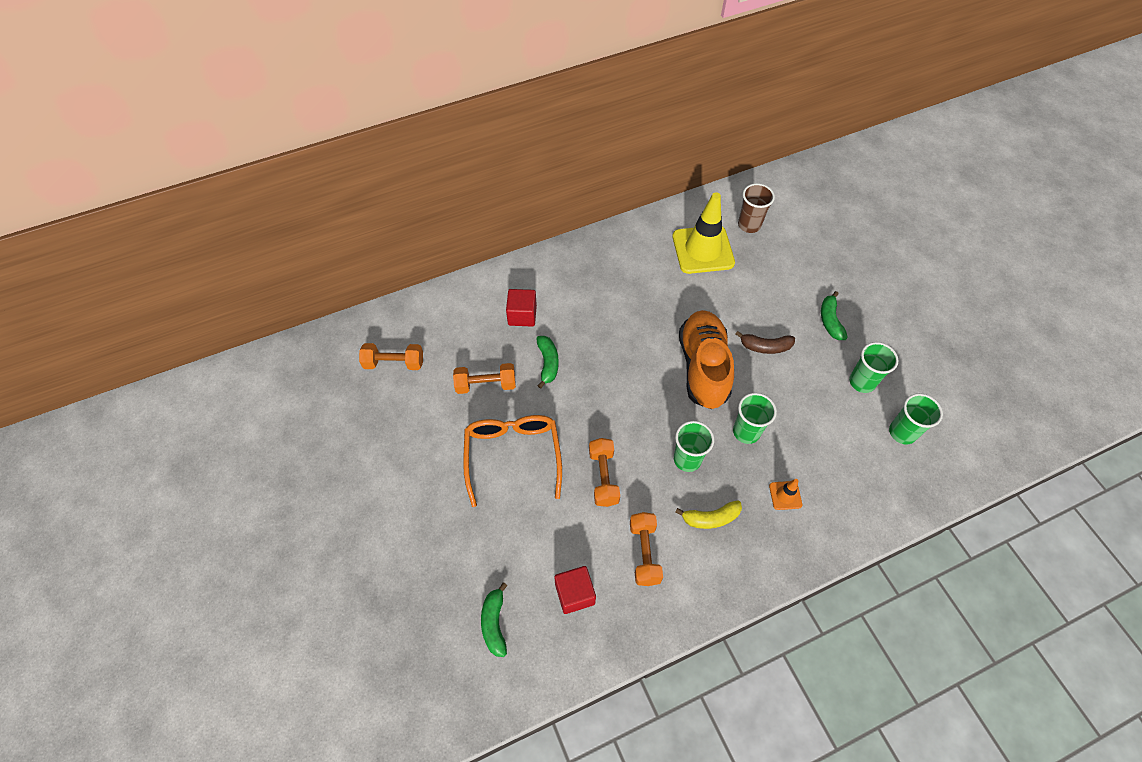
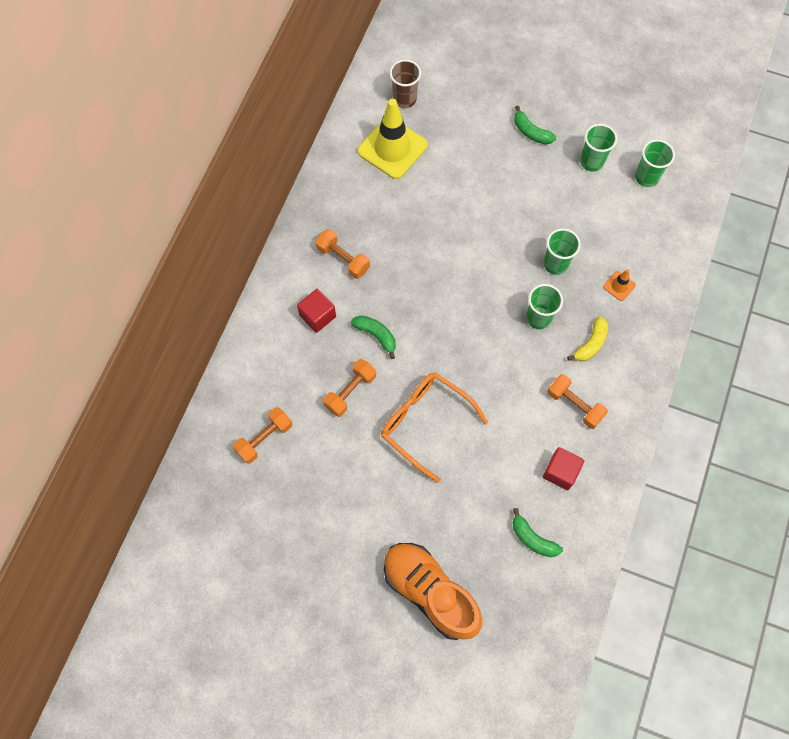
camera: 45 degrees left, 10 degrees up
(603, 477) = (499, 380): orange dumbbell -> orange dumbbell (343, 259)
(703, 367) = (483, 242): orange shoe -> orange shoe (430, 592)
(765, 347) = (508, 189): brown banana -> none

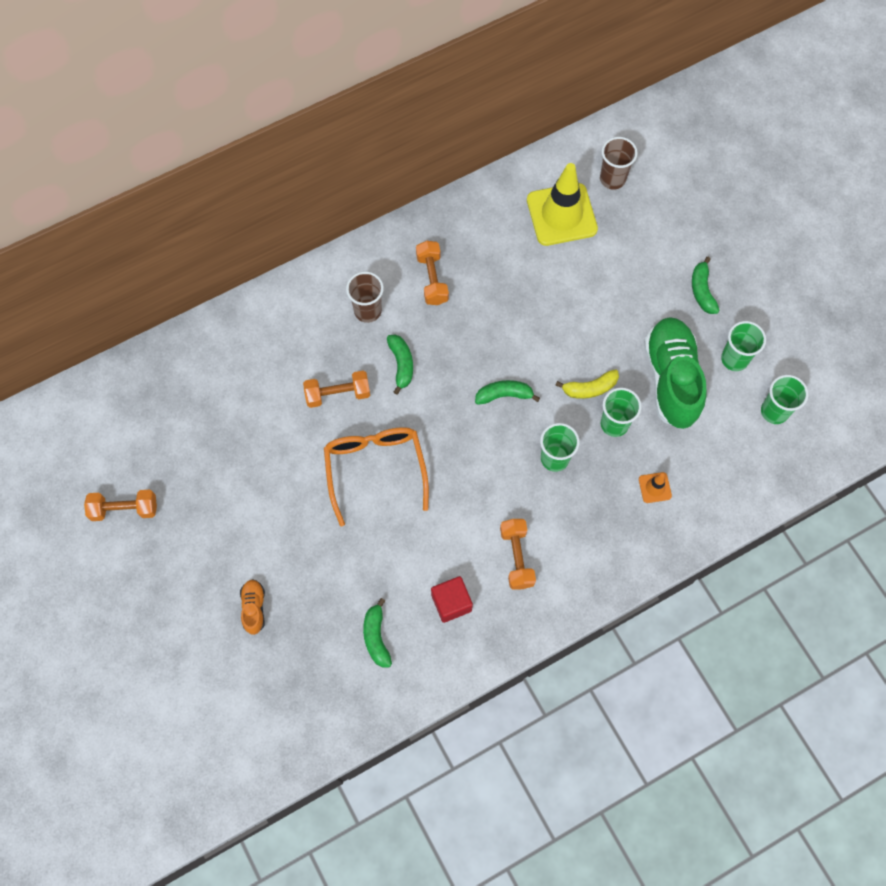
camera: 40 degrees right, 0 degrees up
(264, 438) = (236, 377): orange dumbbell -> orange dumbbell (124, 509)
(317, 316) = (368, 311): red cube -> brown cup
(430, 592) = (254, 608): orange shoe -> orange shoe, size x0.44
(466, 301) = (504, 395): none -> green banana
(564, 206) = (671, 379): none -> green shoe
(590, 343) = (581, 517): yellow banana -> yellow banana (590, 388)

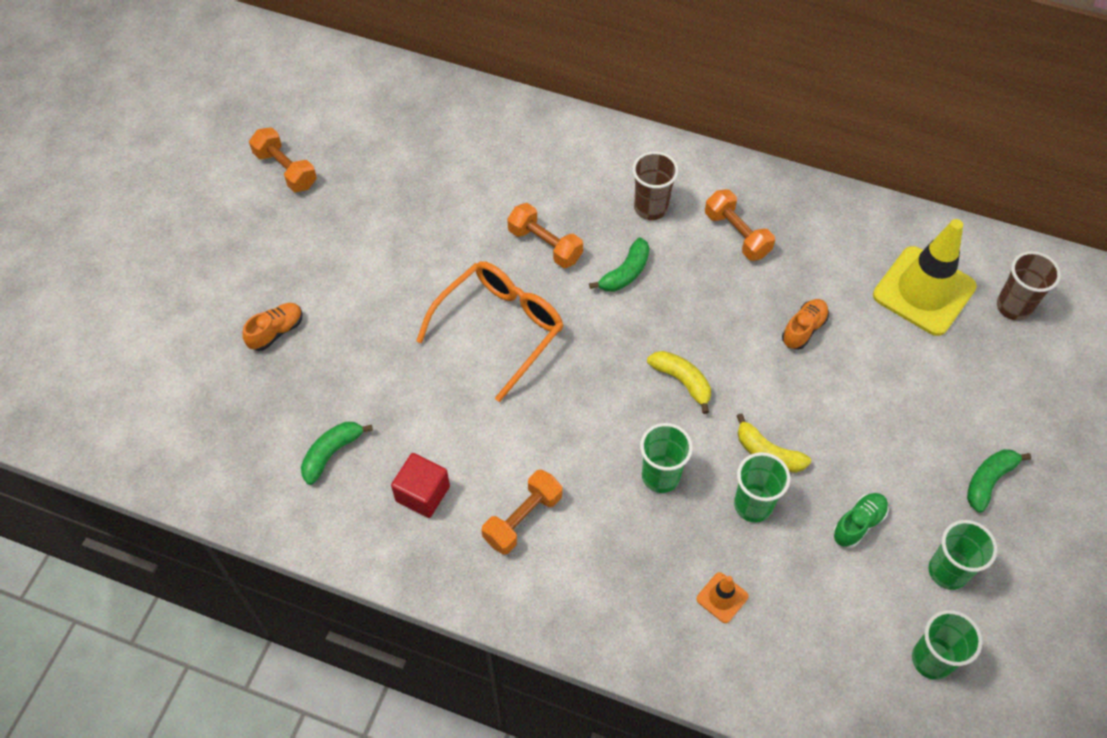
camera: 50 degrees right, 10 degrees down
(432, 279) = (737, 234): orange dumbbell -> orange dumbbell turned 75 degrees counterclockwise
(504, 395) = (682, 381): green banana -> yellow banana
(529, 300) = (803, 329): none -> orange shoe
(671, 379) = (858, 524): green shoe -> green shoe, size x0.44

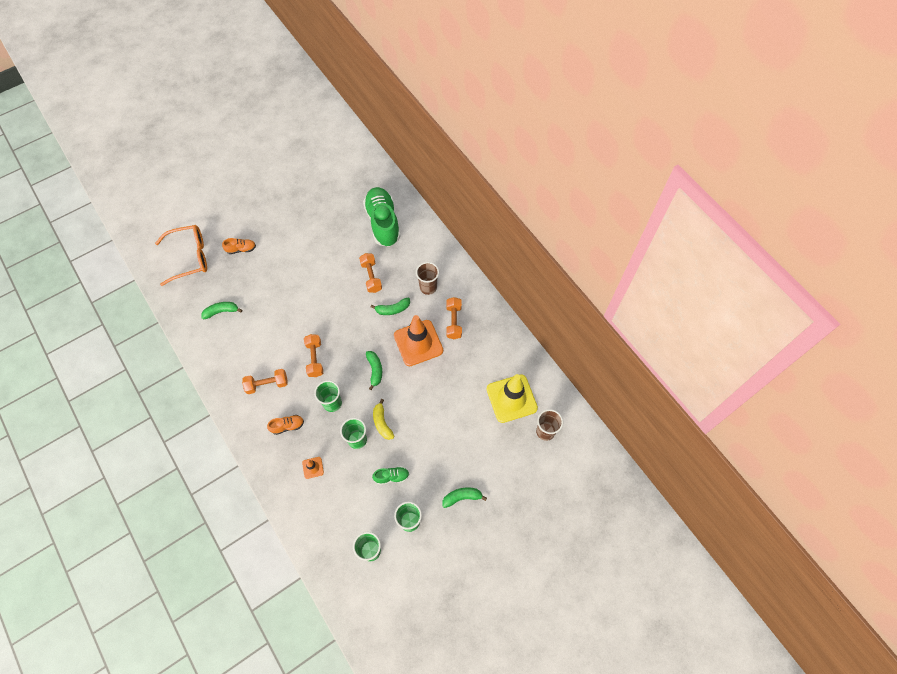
camera: 35 degrees right, 5 degrees up
(285, 169) = (299, 182): orange dumbbell -> orange dumbbell (315, 359)
(422, 494) = (240, 349): red cube -> none
(489, 154) = (383, 223): none -> green shoe
(500, 328) = (323, 301): orange glasses -> orange glasses (189, 257)
(682, 381) = (375, 370): yellow banana -> green banana
(712, 298) = (418, 343): none -> orange traffic cone
(803, 329) = (444, 381): orange shoe -> orange shoe (287, 426)

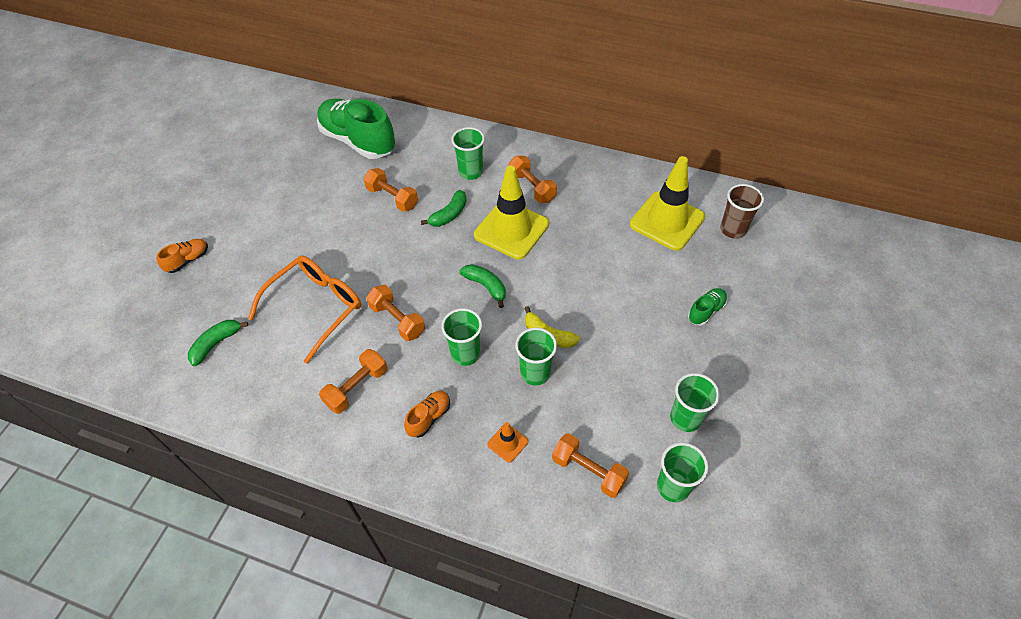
camera: 35 degrees left, 10 degrees down
(189, 257) = (114, 309): orange glasses -> orange glasses (316, 307)
(338, 511) = (588, 471): none -> orange dumbbell
(391, 477) = (616, 385): green shoe -> green shoe (706, 311)
(418, 343) = (511, 230): orange traffic cone -> yellow traffic cone
(428, 287) = (470, 172): brown cup -> green cup
(462, 497) = (716, 351): green banana -> none

